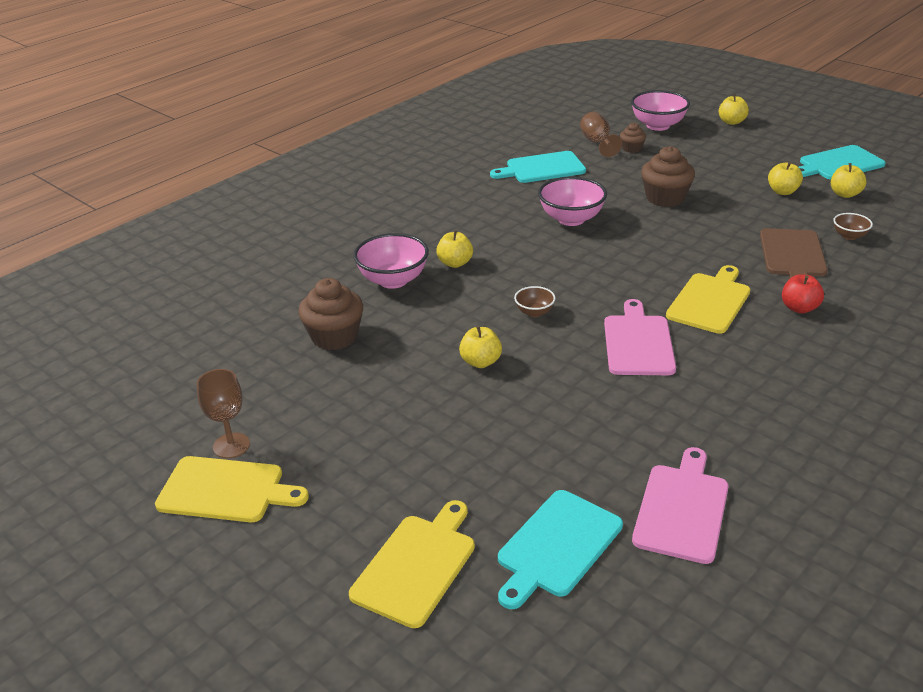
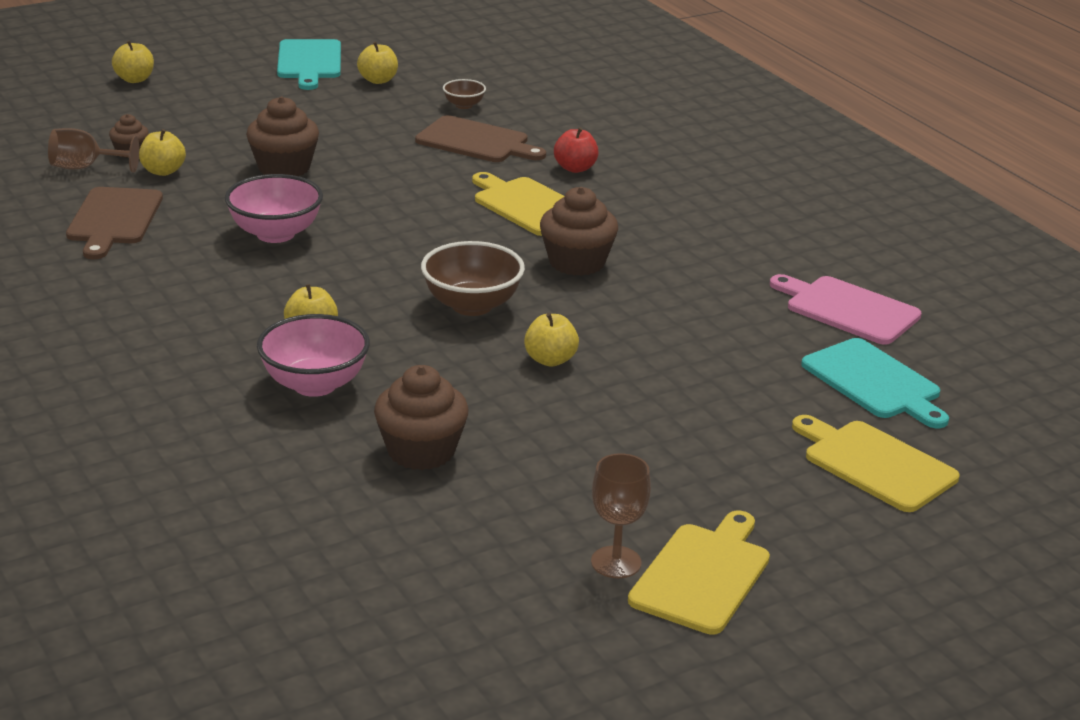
camera: 75 degrees left, 5 degrees down
(534, 312) = (472, 305): brown bowl -> brown bowl, size x1.92
(542, 168) = (114, 219): turquoise cutting board -> brown cutting board
(638, 342) = (577, 262): pink cutting board -> brown cupcake
(658, 125) = (86, 120): pink bowl -> none
(782, 191) = (339, 106): yellow apple -> yellow apple (163, 171)

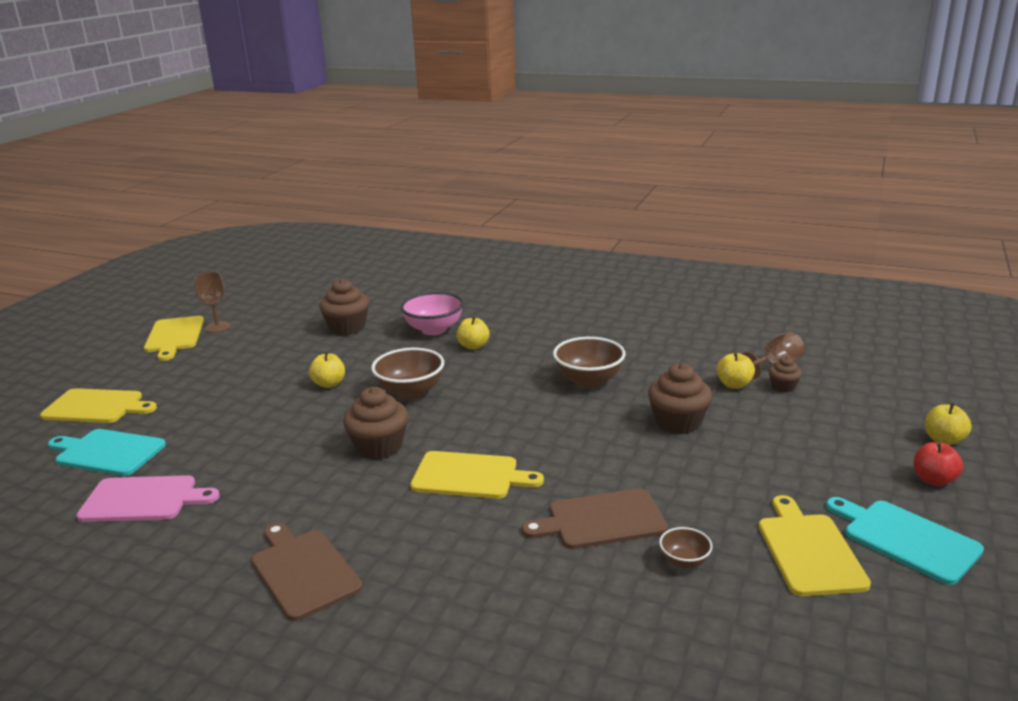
camera: 145 degrees right, 5 degrees down
(114, 219) = (684, 349): brown cutting board -> brown cutting board (303, 571)
(275, 234) = (589, 380): pink bowl -> brown bowl
(378, 80) = (809, 550): yellow apple -> yellow cutting board
(575, 168) = (482, 534): red apple -> red apple (933, 480)

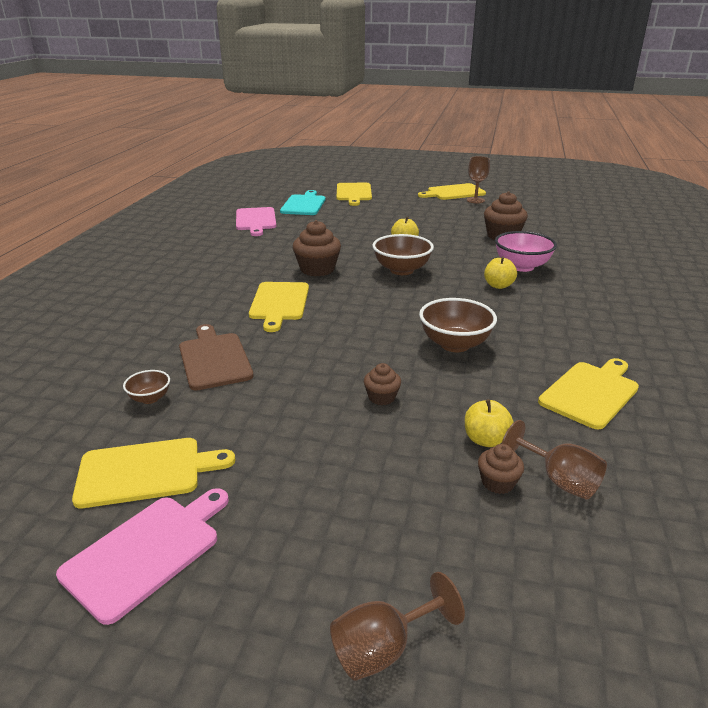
camera: 80 degrees right, 5 degrees up
(303, 571) = (179, 267): brown cutting board -> none
(669, 338) = (591, 392): none -> yellow cutting board
(678, 422) = (382, 397): brown cupcake -> brown cupcake, size x0.55
(906, 539) = (146, 551): turquoise cutting board -> pink cutting board
(933, 480) = (268, 607): red apple -> none
(943, 440) = (383, 648): yellow apple -> brown goblet

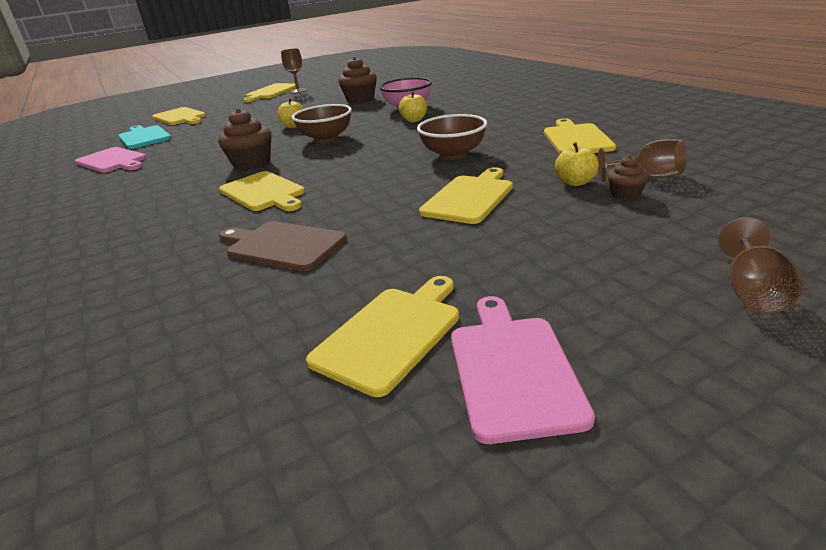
camera: 40 degrees left, 0 degrees up
(150, 398) = (278, 297): brown bowl -> none
(382, 397) = (469, 197): brown cupcake -> yellow cutting board

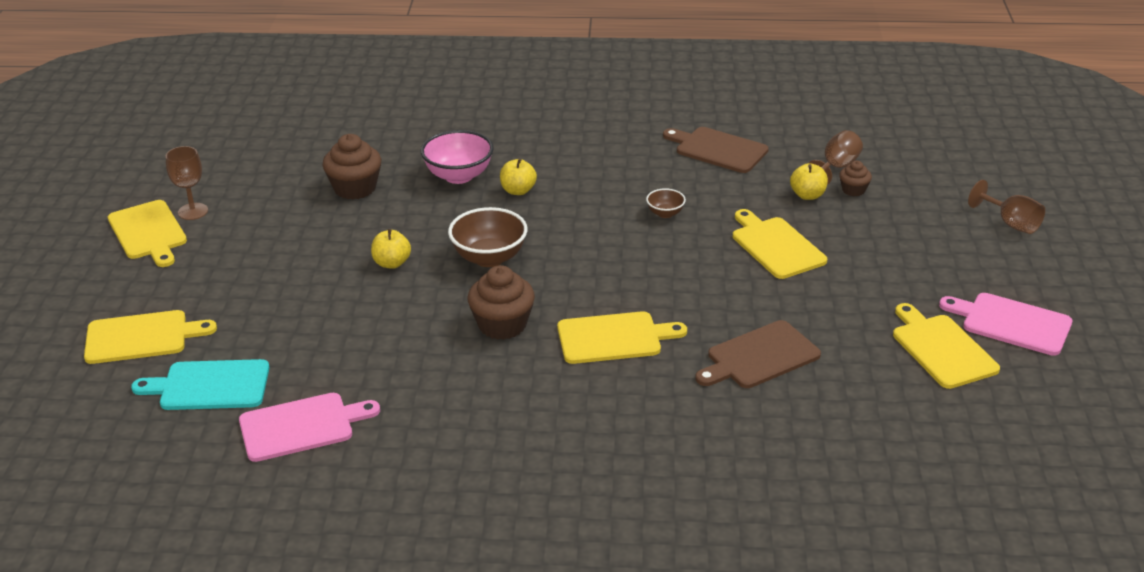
camera: 60 degrees left, 5 degrees up
(453, 154) = (665, 213): brown bowl -> brown bowl, size x0.52
(576, 139) = (718, 149): yellow cutting board -> brown cutting board

